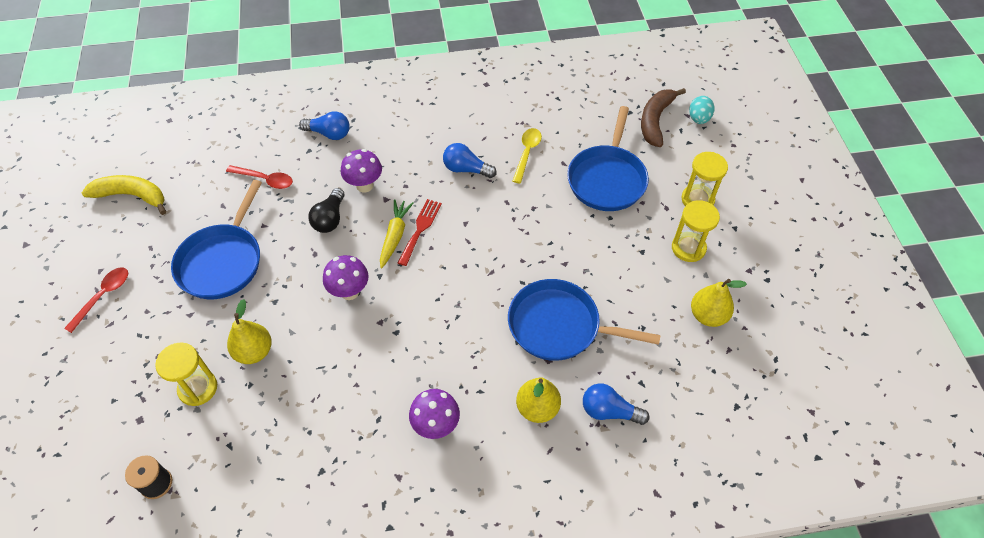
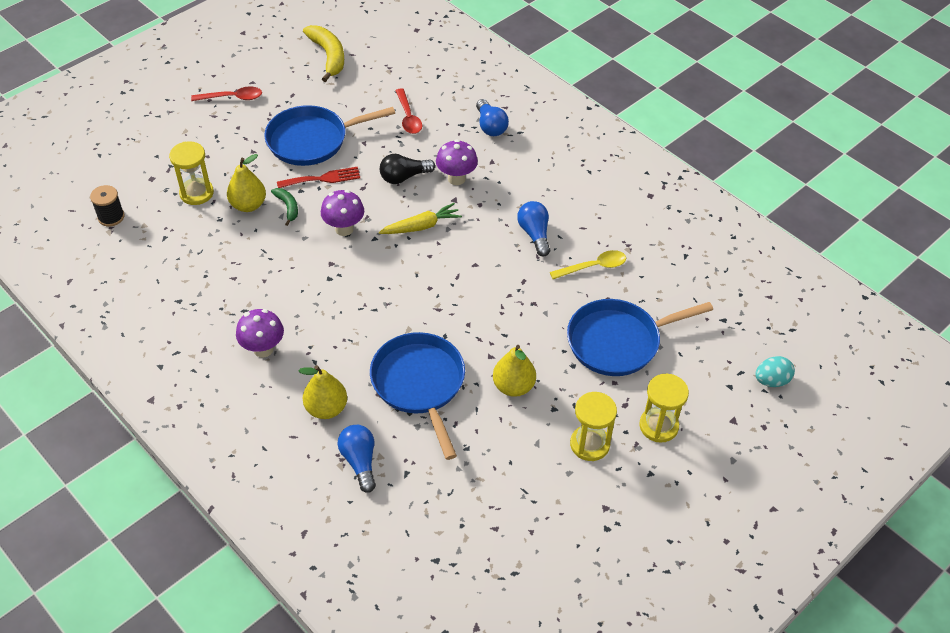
camera: 55 degrees right, 5 degrees down
(285, 321) = (288, 207): none -> green banana
(420, 229) = (442, 238): red fork -> red fork (323, 178)
(655, 121) = (732, 345): brown banana -> none
(708, 315) = (521, 494): yellow pear -> yellow pear (513, 386)

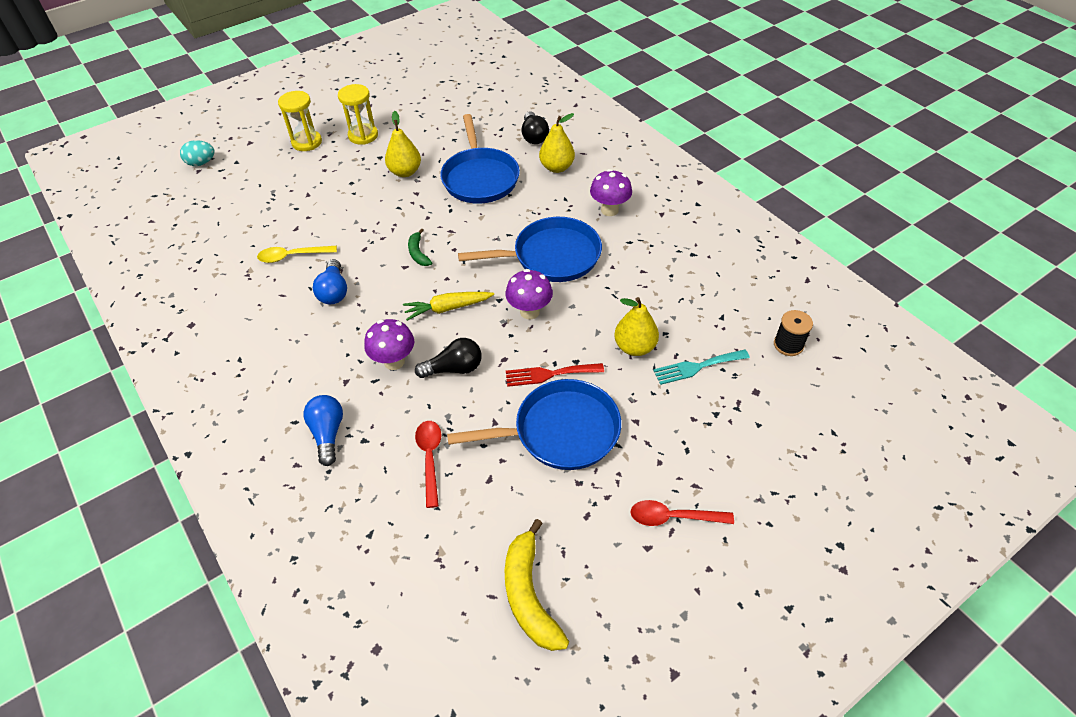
camera: 170 degrees left, 0 degrees up
(196, 193) = (697, 367): yellow hourglass -> turquoise fork
(288, 207) = (590, 341): green banana -> green banana (418, 253)
(359, 462) = (534, 136): blue light bulb -> black light bulb
(618, 341) = (305, 196): blue pan -> blue pan (551, 256)

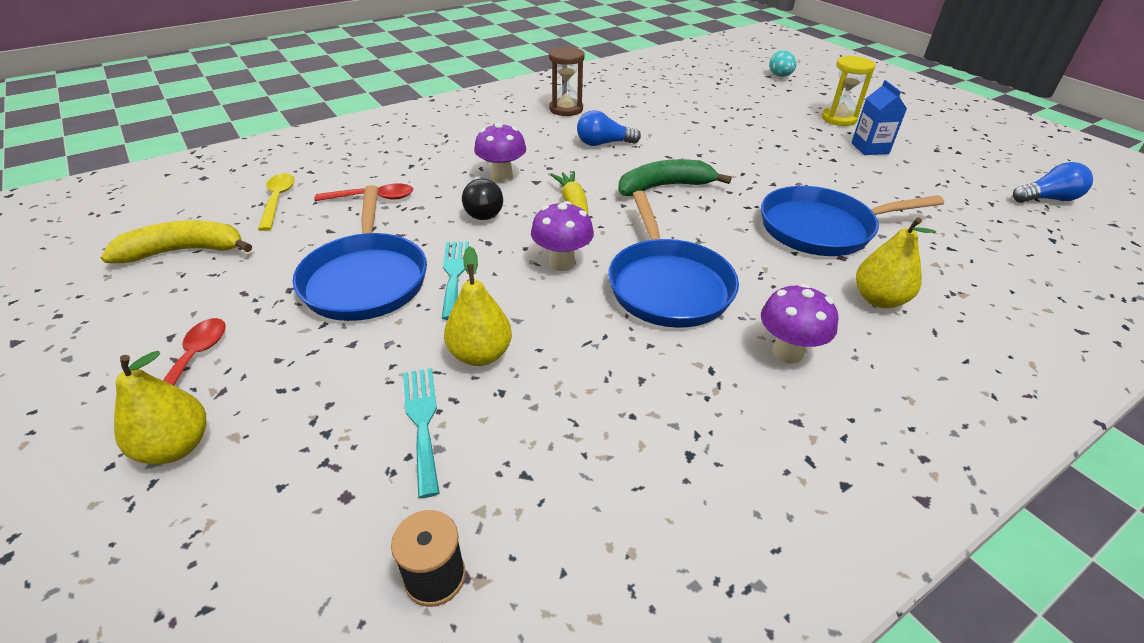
camera: 90 degrees right, 10 degrees down
(247, 322) = (566, 109): none -> brown hourglass
(292, 256) = (653, 122): yellow spoon -> yellow spoon (277, 200)
(328, 434) = (426, 149): blue light bulb -> blue light bulb (1047, 199)
(363, 135) = (870, 148): yellow hourglass -> blue carton
(405, 172) = (811, 175): yellow pear -> yellow pear (176, 447)
(418, 253) = (664, 187): green banana -> green banana, size x1.82
(534, 136) = (951, 279): black light bulb -> none
(549, 374) = (454, 274): red fork -> turquoise fork

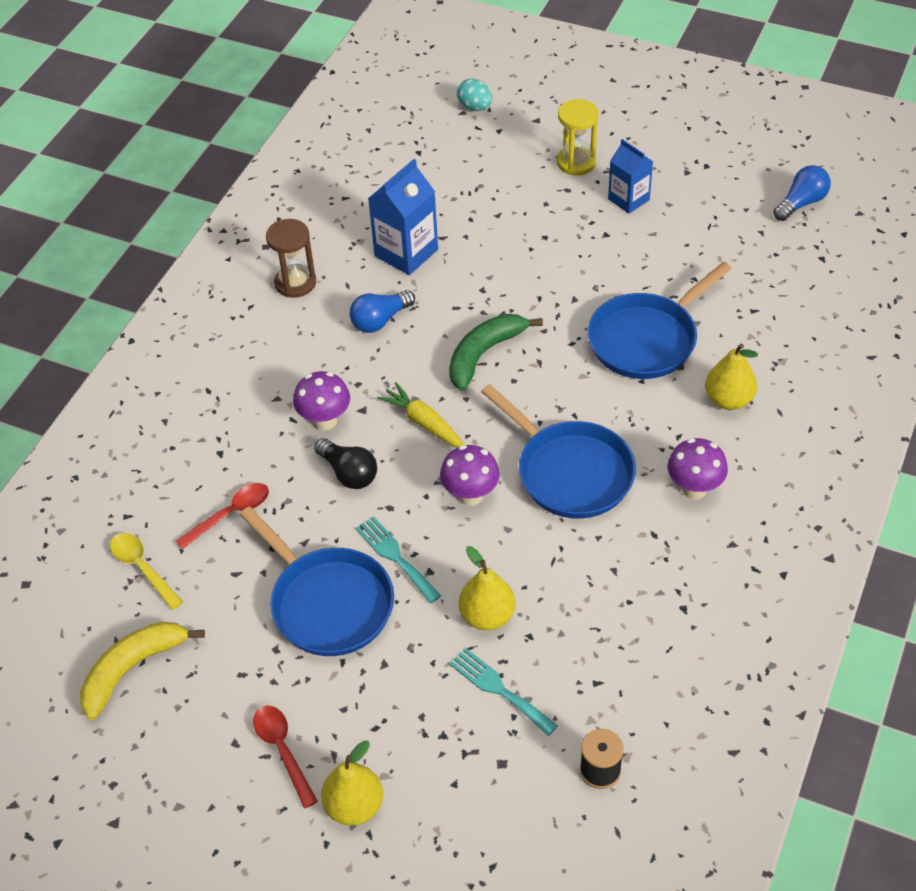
camera: 30 degrees left, 10 degrees up
(660, 120) = (406, 253): none -> blue carton

